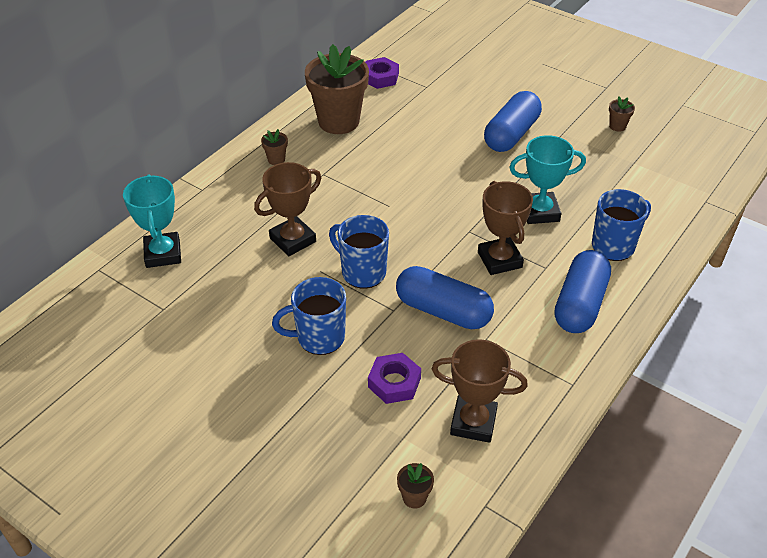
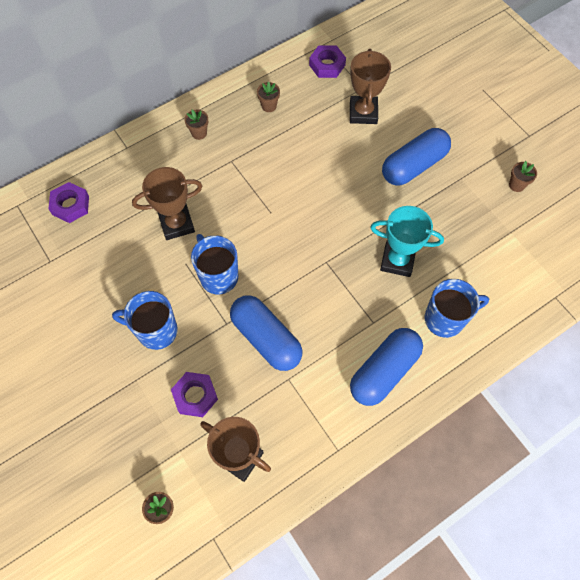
camera: 20 degrees right, 20 degrees up
(163, 254) = (71, 205): turquoise trophy -> purple nut
(338, 121) = (269, 106): brown flower pot -> brown flower pot, size x0.40
(499, 260) = (338, 301): brown trophy -> brown trophy (363, 113)

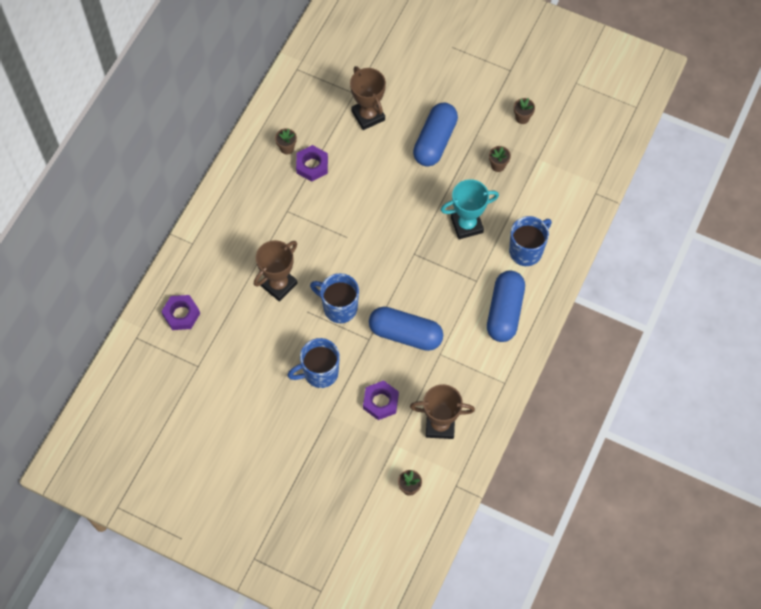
camera: 30 degrees left, 0 degrees up
(199, 133) = (244, 201): brown flower pot -> brown flower pot (498, 165)
(327, 65) = (312, 87): purple nut -> purple nut (312, 165)

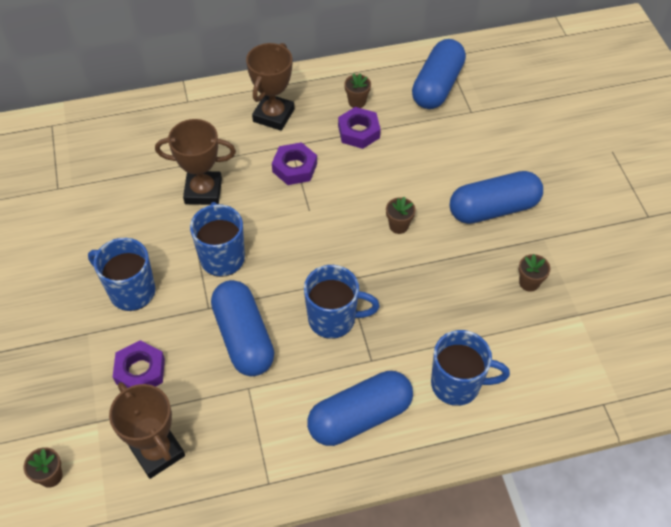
camera: 50 degrees right, 10 degrees down
(181, 314) = (104, 141): purple nut -> purple nut (294, 168)
(316, 94) = (437, 86): none -> blue capsule
(368, 115) = (459, 137): brown trophy -> brown trophy (273, 115)
(434, 280) = (333, 319): none -> blue mug
(466, 225) = (429, 303): turquoise trophy -> none
(522, 118) = (609, 265): brown flower pot -> brown flower pot (398, 226)

